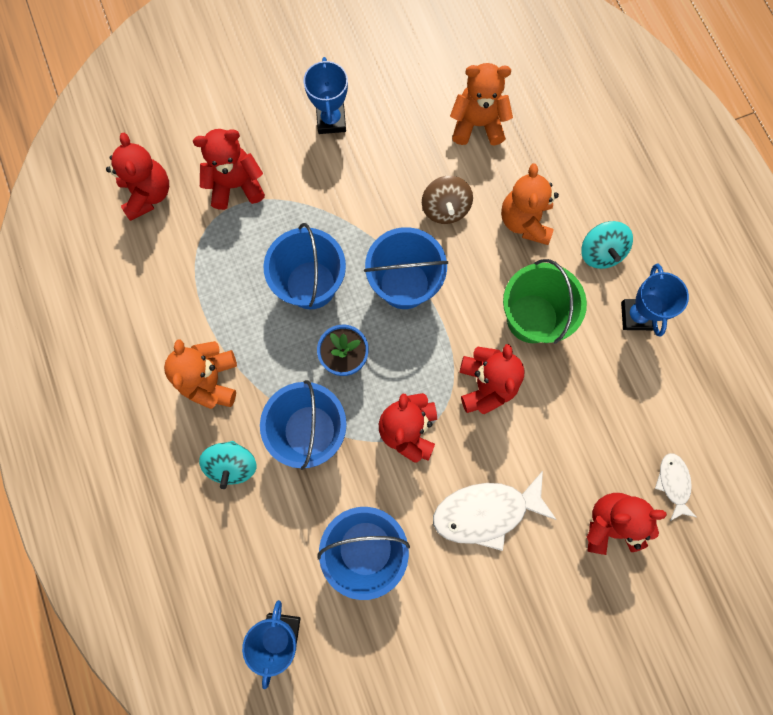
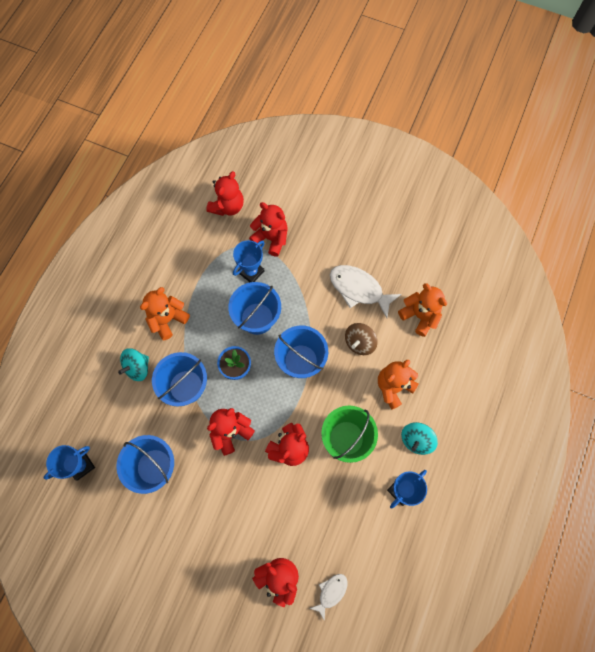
camera: 45 degrees right, 5 degrees down
(331, 120) = (348, 248): blue trophy -> blue trophy (251, 272)
(486, 512) = (226, 508): white fish -> white fish (359, 289)

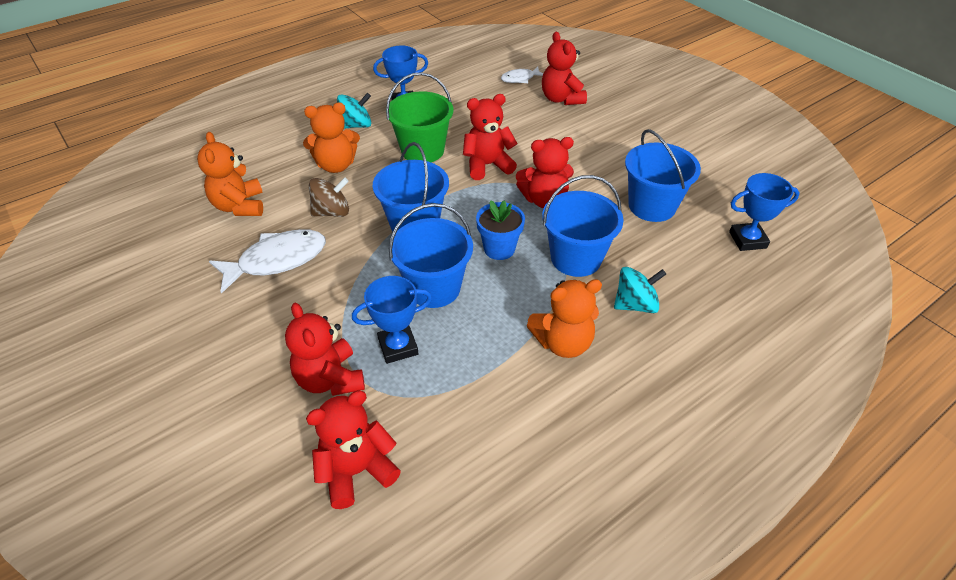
camera: 150 degrees left, 25 degrees down
(359, 289) = (277, 260): white fish -> white fish turned 90 degrees counterclockwise

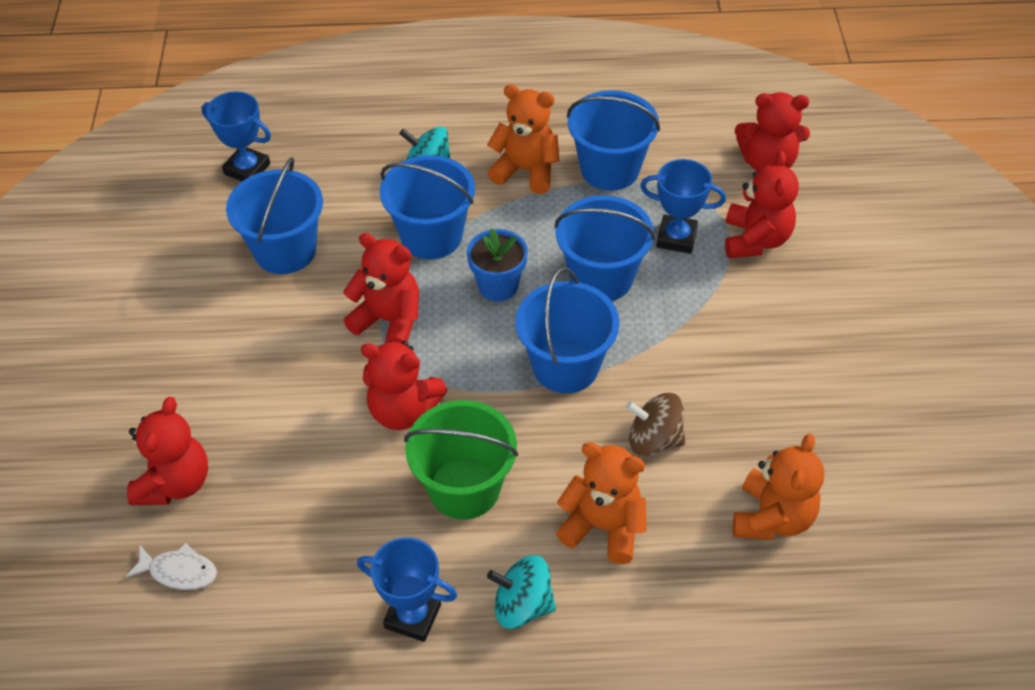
camera: 145 degrees left, 5 degrees up
(277, 260) = (755, 399): white fish -> none
(497, 382) = (610, 169): none -> blue bucket

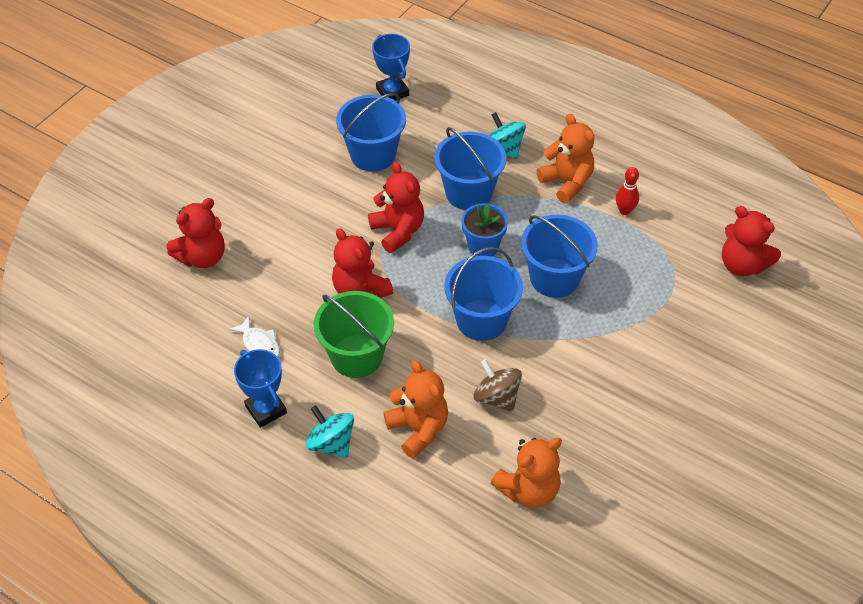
camera: 35 degrees right, 0 degrees up
(179, 572) = (165, 307): white fish -> white fish (259, 344)
(610, 169) = (624, 210): blue bucket -> red bowling pin
(676, 238) = (629, 280): blue trophy -> none
(755, 240) = (684, 311): red teddy bear -> none

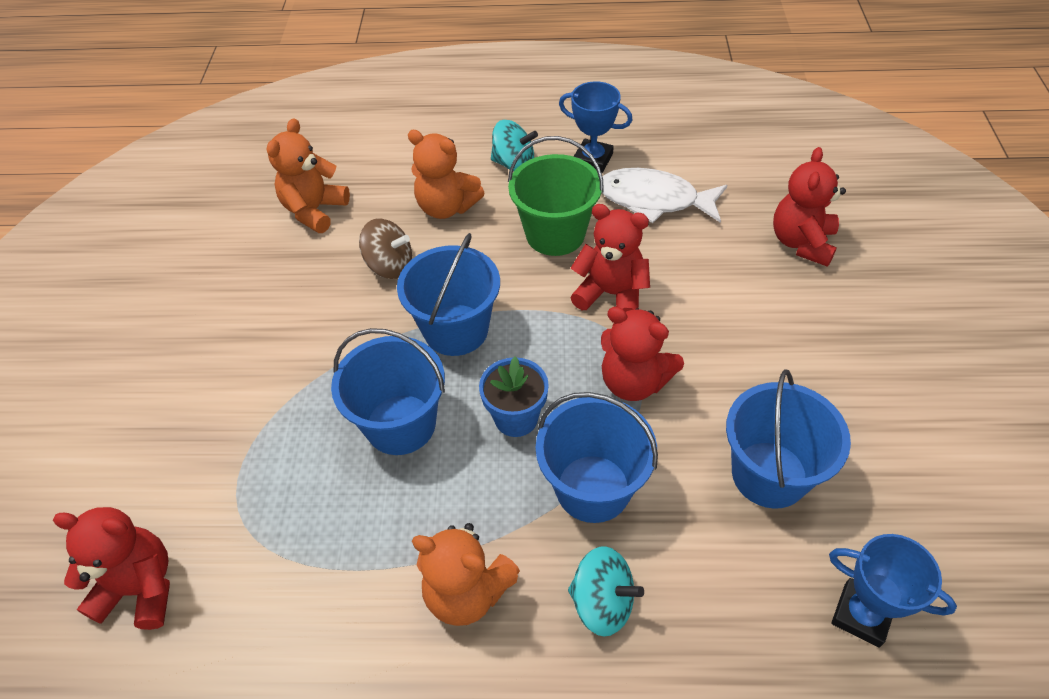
camera: 150 degrees right, 0 degrees up
(259, 344) = (654, 200): white fish -> white fish, size x1.83
(624, 210) = (353, 589): red bowling pin -> none

